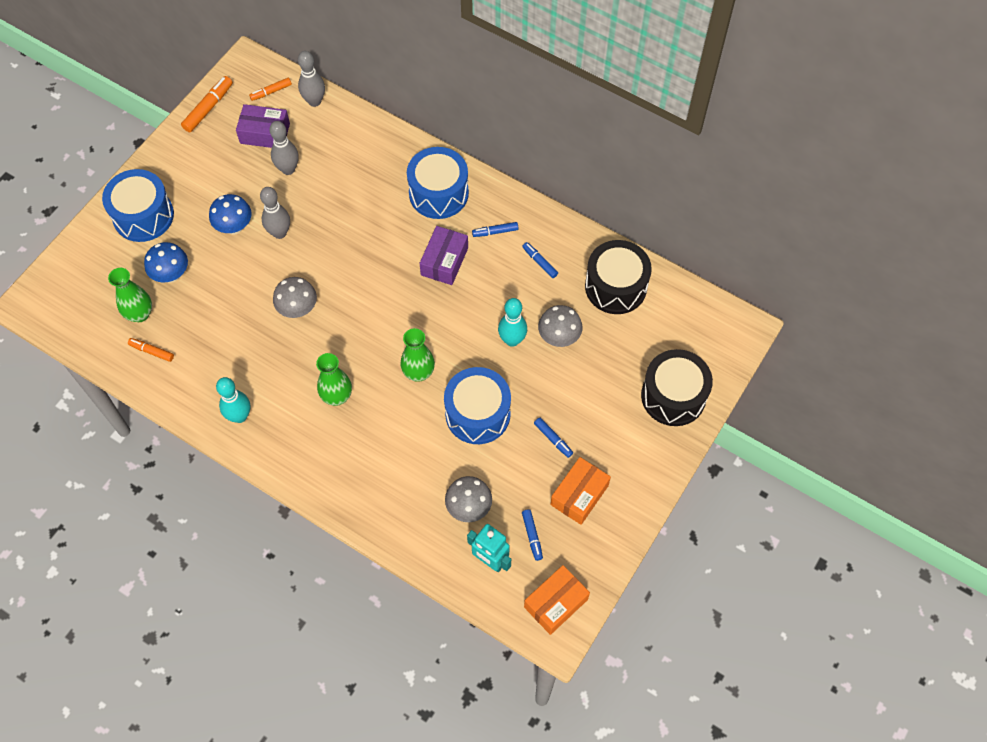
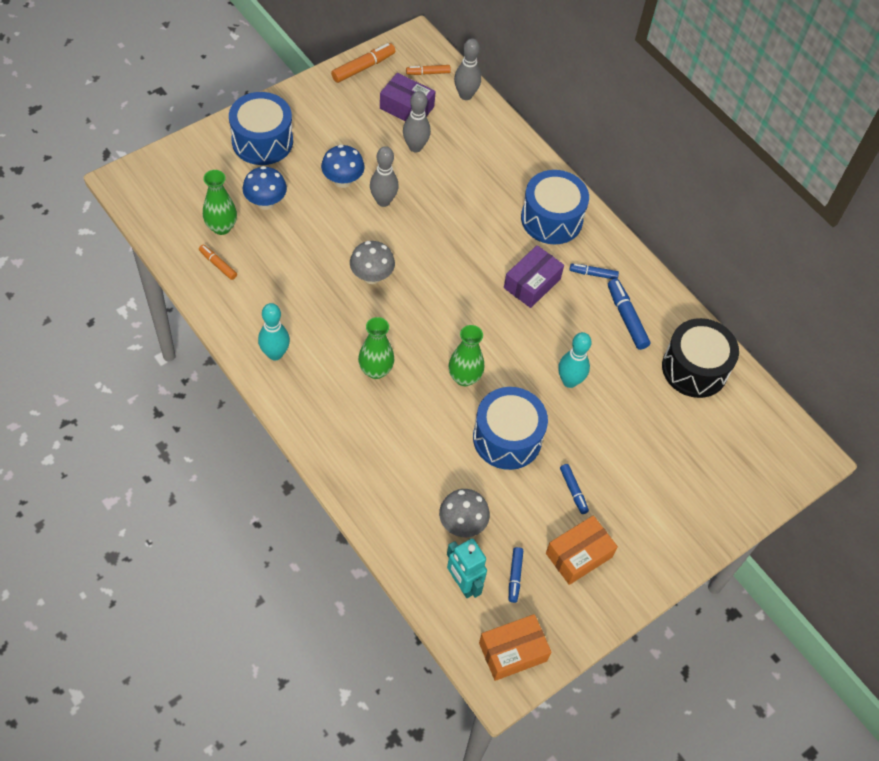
camera: 15 degrees right, 5 degrees down
(539, 262) = (626, 318): blue marker -> blue marker, size x1.61
(559, 337) = (618, 396): grey mushroom -> none
(673, 396) = (713, 495): black drum -> none

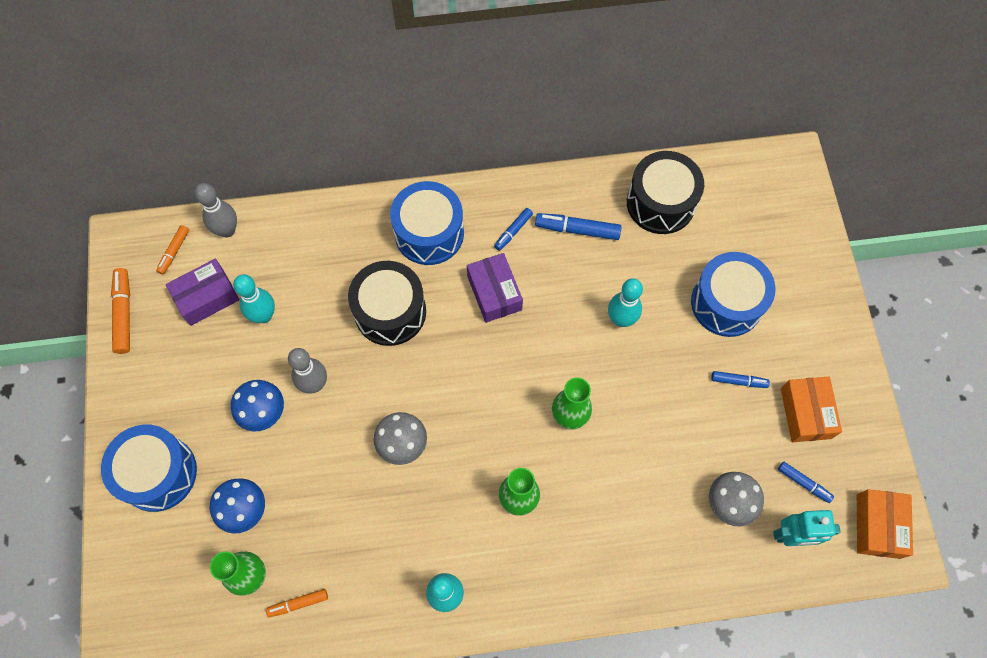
camera: 55 degrees left, 10 degrees up
(415, 147) = (264, 315): grey bowling pin -> turquoise bowling pin
(470, 222) = (390, 312): none -> black drum
(507, 438) = (655, 411): blue drum -> blue drum (726, 303)

